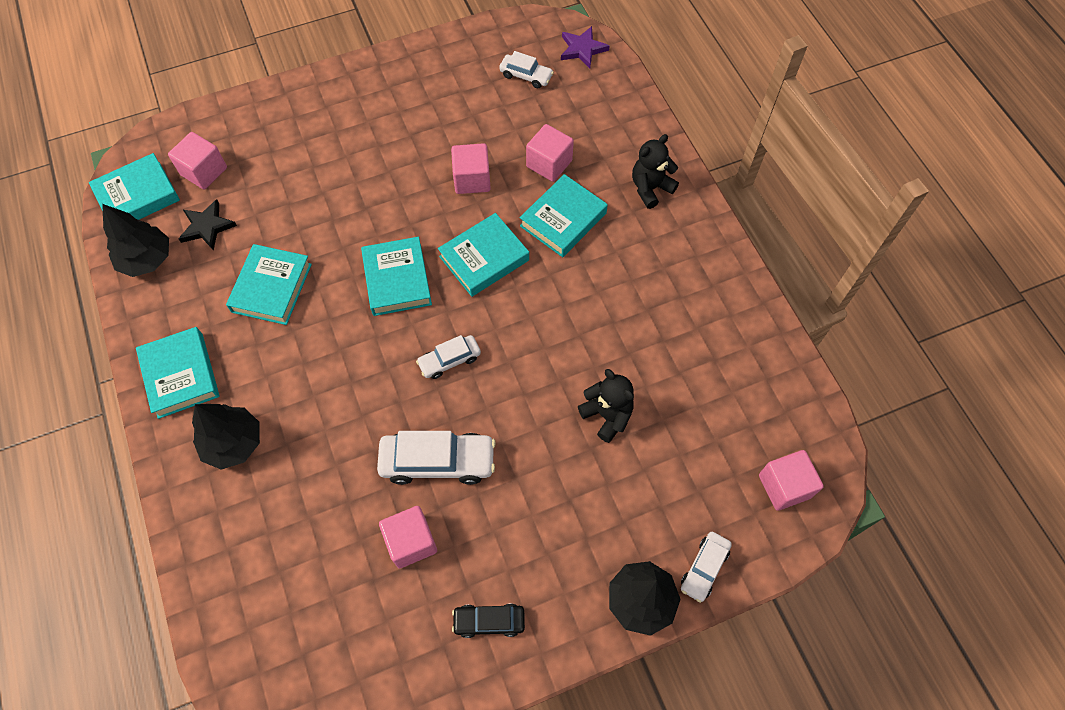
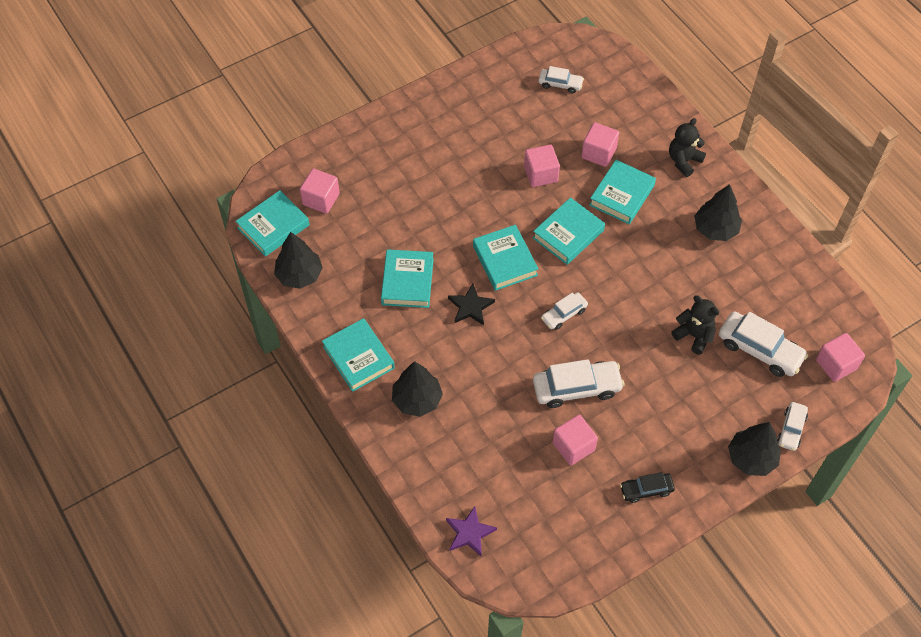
camera: 10 degrees left, 5 degrees down
(207, 227) = (339, 242): black star -> black star (470, 307)
(582, 49) = (600, 56): purple star -> purple star (469, 533)
(669, 279) = (715, 229): none -> black tree
(687, 449) = (759, 350): none -> white car

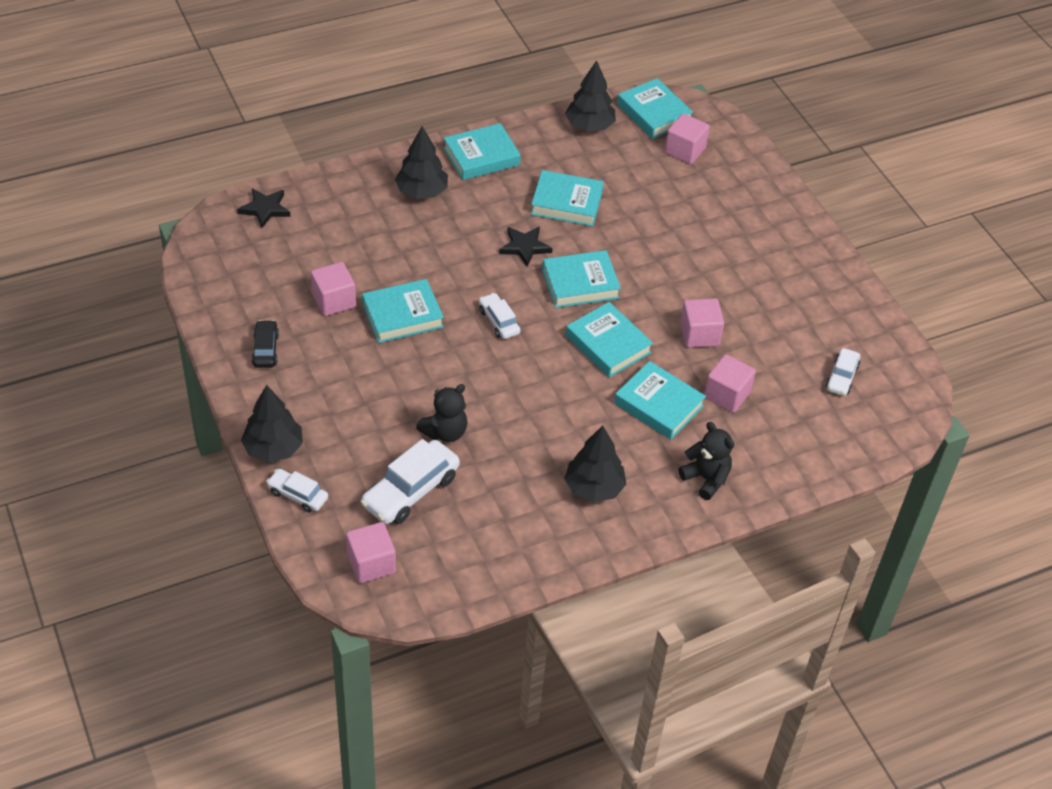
camera: 95 degrees right, 10 degrees down
(469, 533) = (265, 209): purple star -> black star
(576, 388) = (402, 315): white car -> turquoise book

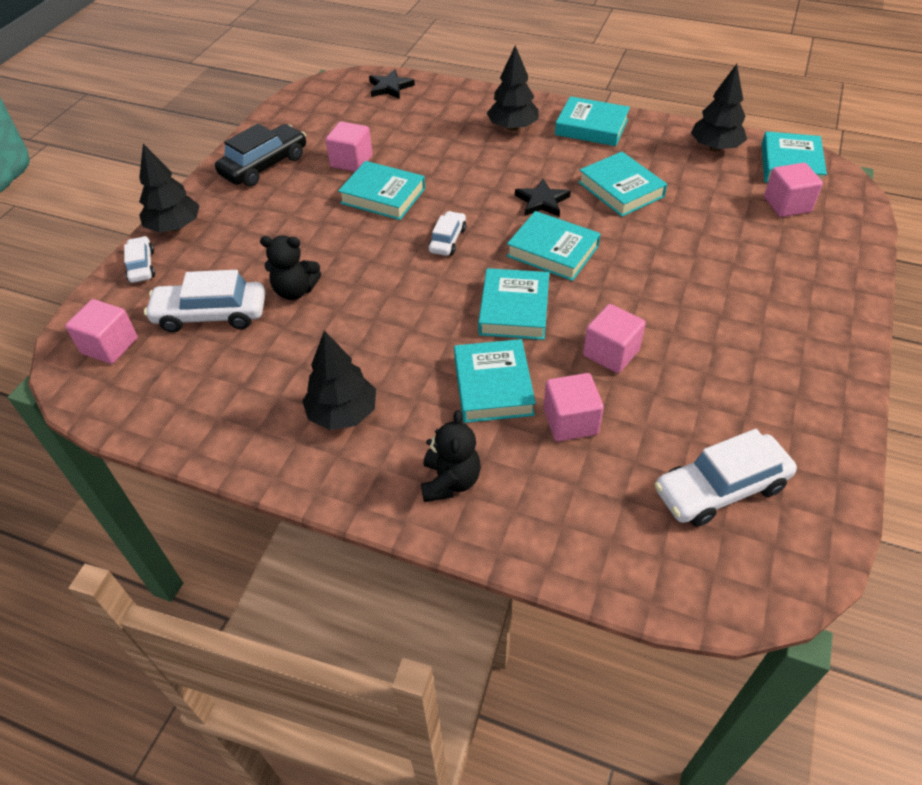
camera: 50 degrees right, 0 degrees up
(265, 349) = (264, 165): black car -> black car, size x1.74
(841, 377) = (720, 489): white car -> white car, size x1.74

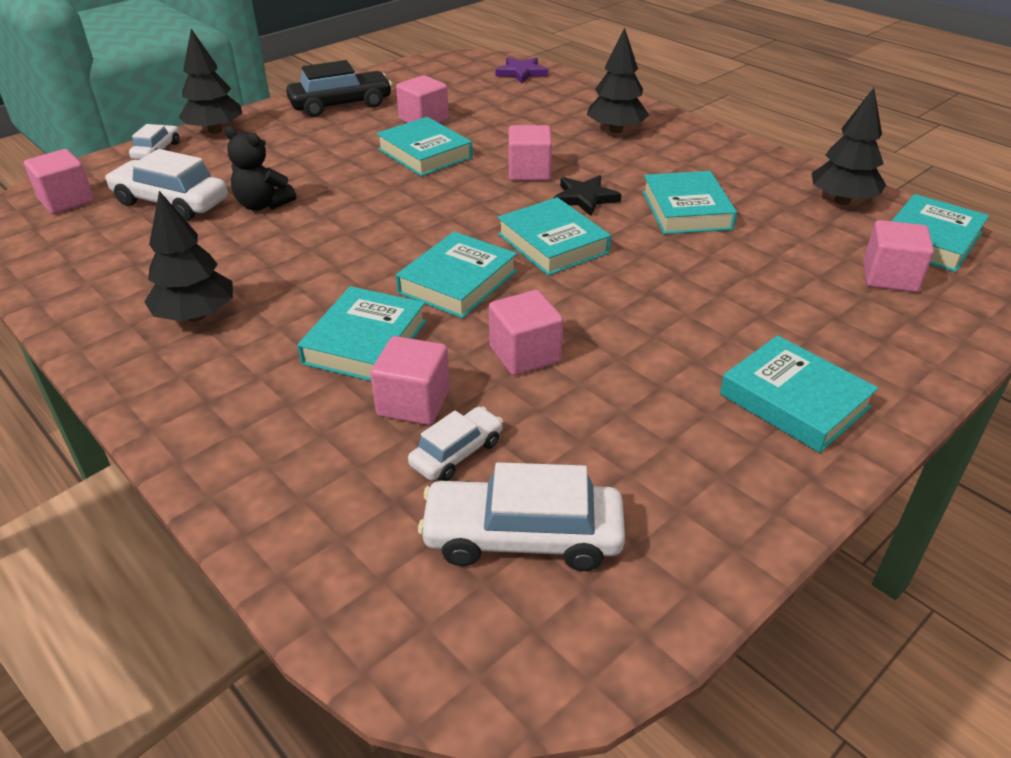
camera: 25 degrees right, 10 degrees down
(390, 87) = (521, 73): black star -> purple star
(447, 240) = (451, 204): white car -> white car (457, 453)
(450, 481) = (232, 411): black teddy bear -> none
(481, 189) = (529, 172): none -> pink cube
(591, 127) = (706, 149): turquoise book -> turquoise book (794, 401)

